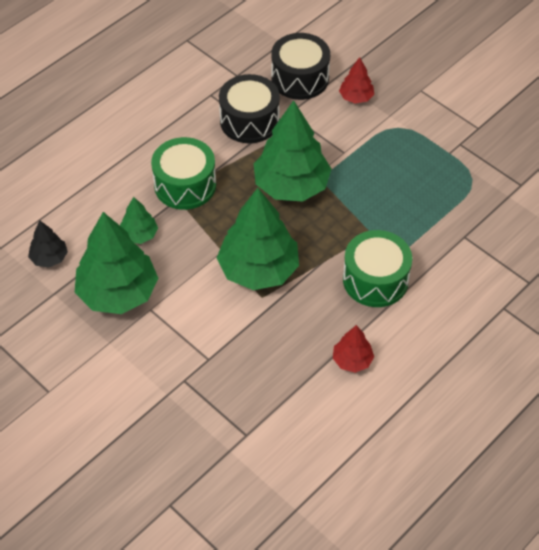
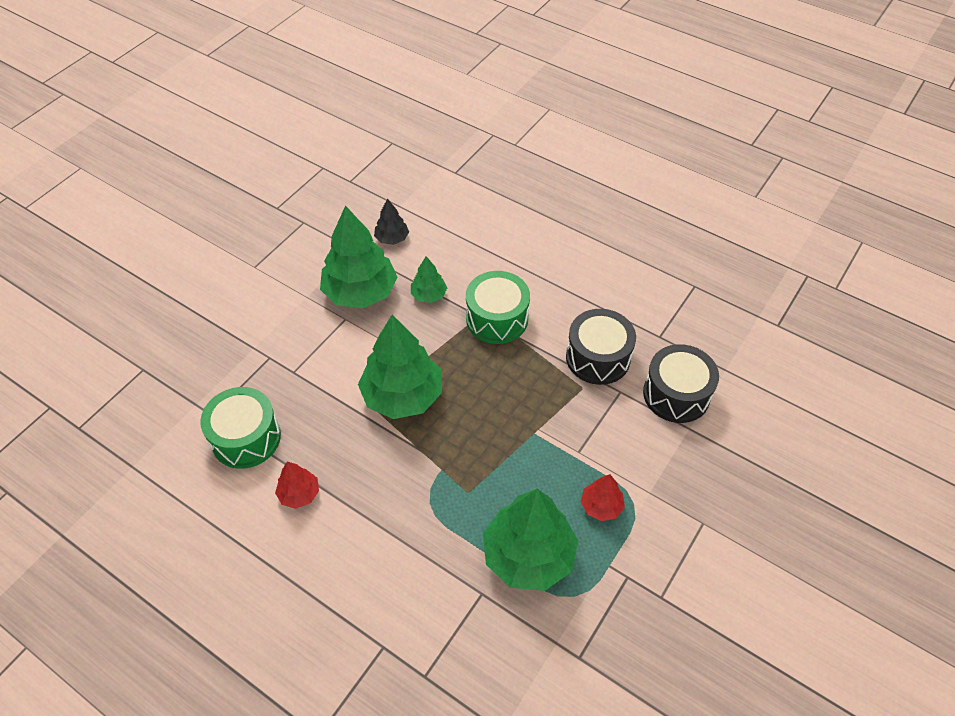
camera: 80 degrees right, 0 degrees up
(291, 186) = (517, 408): green tree -> green tree (528, 555)
(356, 97) = (666, 454): red tree -> red tree (601, 506)
(375, 280) = (404, 504): green drum -> green drum (246, 438)

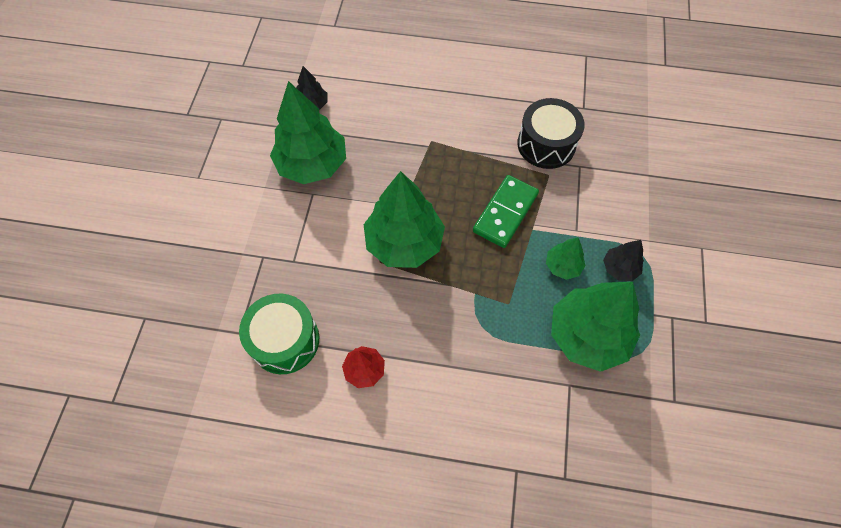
camera: 25 degrees left, 10 degrees up
(429, 295) = (375, 144): green tree -> green tree (562, 266)
(497, 318) = (445, 142): green drum -> none
(516, 407) = (505, 213): none -> green domino
(601, 506) = (619, 268): red tree -> black tree
(676, 394) = (623, 151): black drum -> none

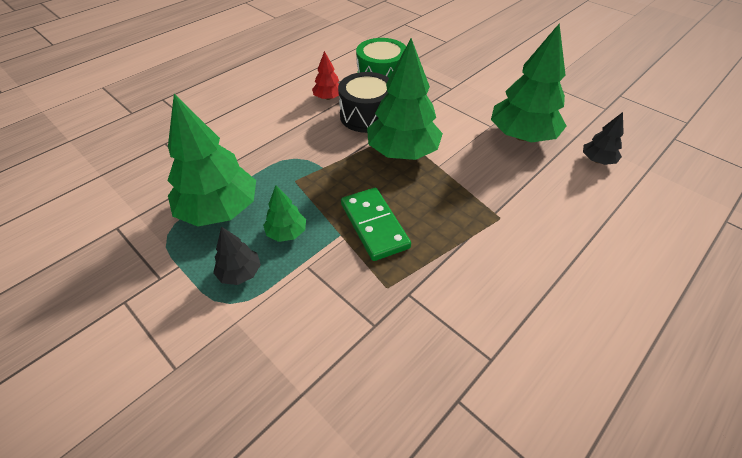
camera: 125 degrees right, 15 degrees down
(546, 144) = (428, 313): black drum -> black drum (367, 116)

